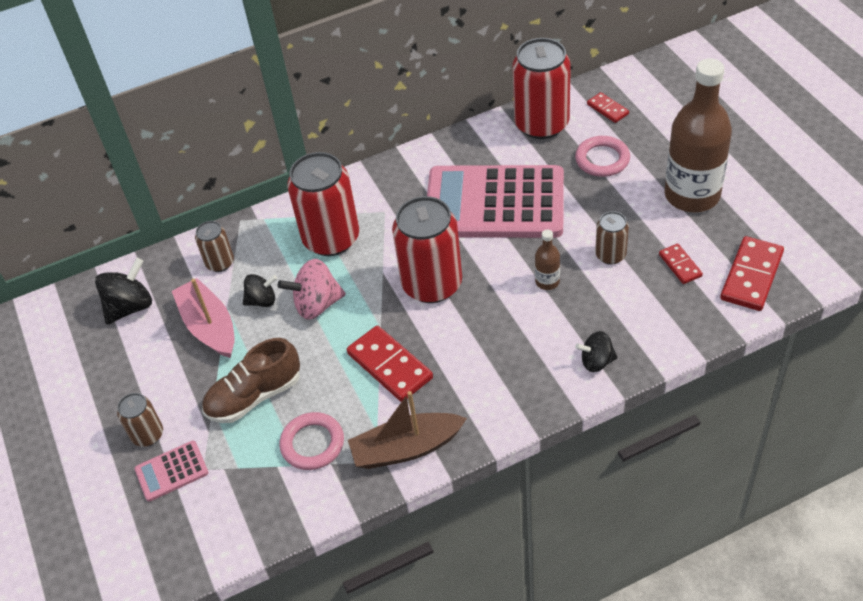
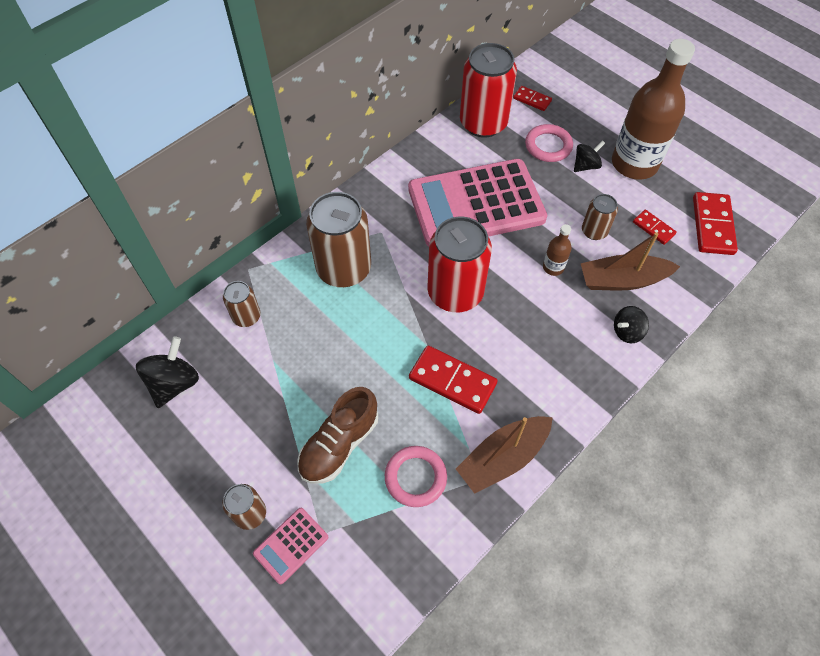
camera: 25 degrees left, 10 degrees up
(209, 326) = (264, 384): pink boat -> none
(262, 300) = (304, 345): black spinning top -> black spinning top (585, 166)
(317, 304) = (359, 337): pink spinning top -> none
(331, 238) = (344, 269): red can -> brown can
(617, 310) = (622, 280): none -> brown boat

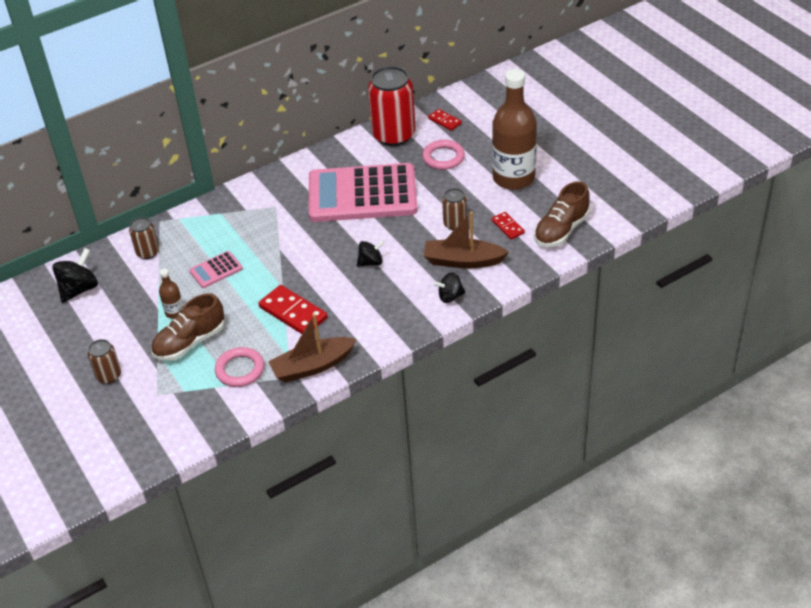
camera: 15 degrees right, 15 degrees down
(291, 545) = (132, 398): pink calculator -> pink calculator (216, 270)
(344, 269) = (235, 228): brown can -> none
(455, 292) = (319, 254): red can -> none
(553, 267) = (408, 246): brown bottle -> brown bottle (174, 312)
(585, 166) = (470, 175): black spinning top -> black spinning top (371, 262)
(713, 225) = (561, 230): red domino -> brown shoe

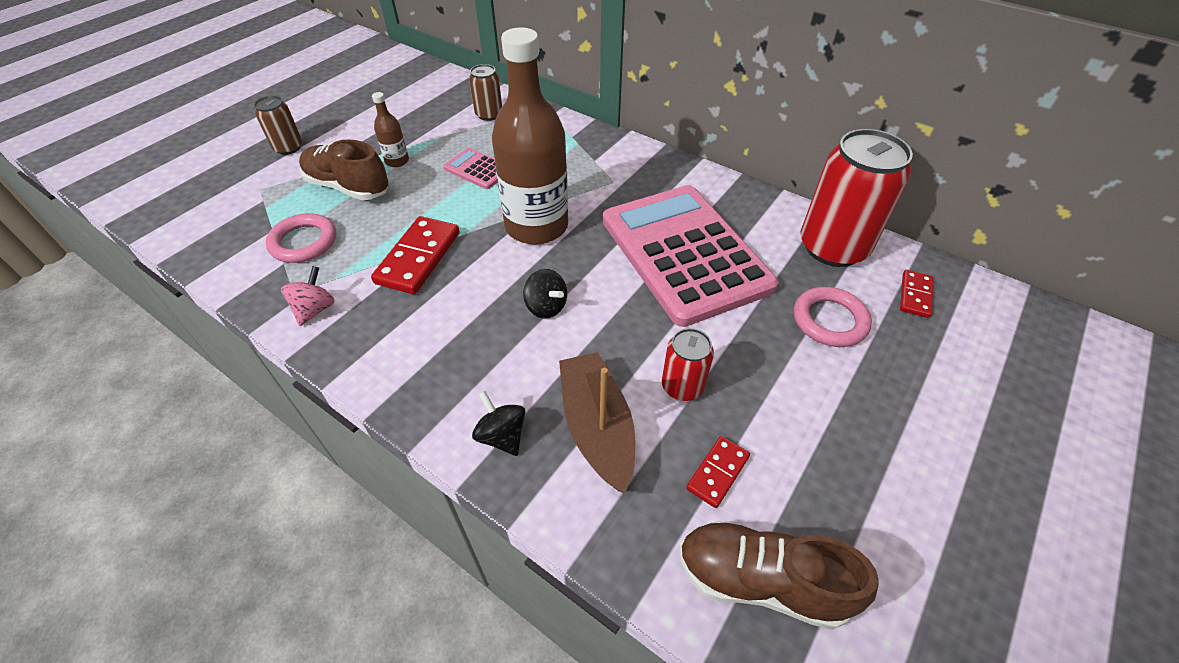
camera: 65 degrees right, 5 degrees up
(79, 289) = (417, 91): black spinning top -> none
(312, 366) = (315, 309): brown boat -> pink spinning top
(455, 224) = (682, 386): brown can -> red can
(513, 178) = (853, 440): brown bottle -> brown bottle (536, 226)

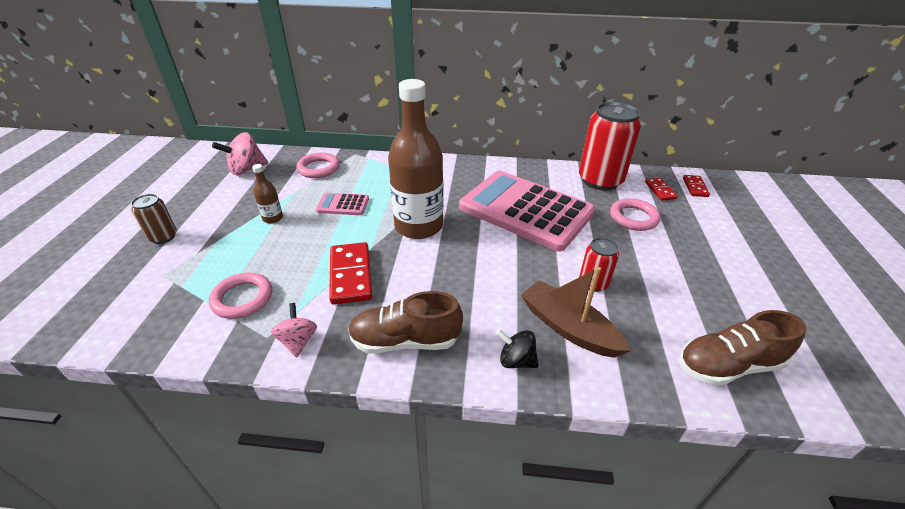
camera: 30 degrees left, 10 degrees down
(348, 187) = (247, 248): brown shoe -> brown shoe (405, 341)
(416, 93) = (246, 170): none -> pink spinning top
(489, 114) = (319, 168): brown can -> pink ring
(546, 307) = (471, 271): black spinning top -> none
(718, 472) = (655, 320): red domino -> red domino (695, 187)

